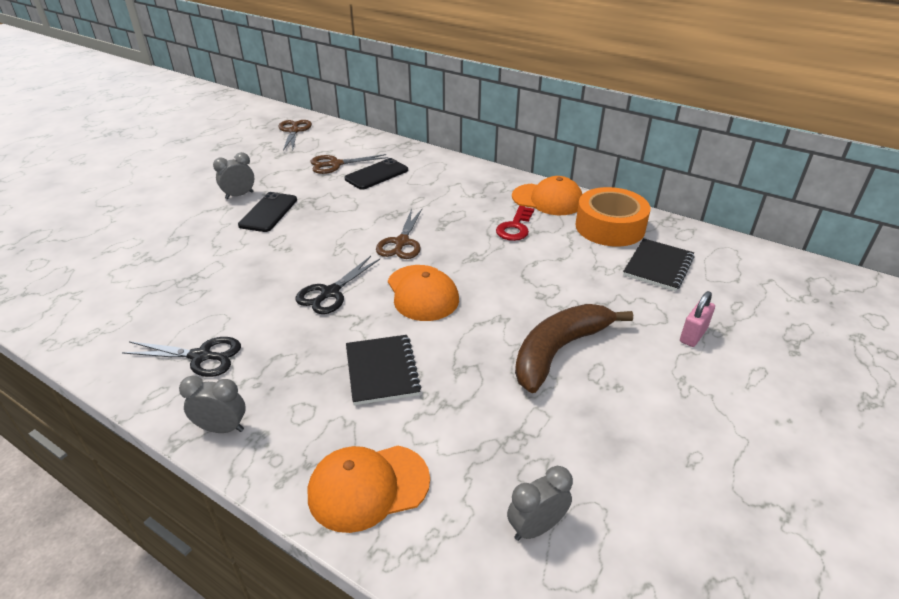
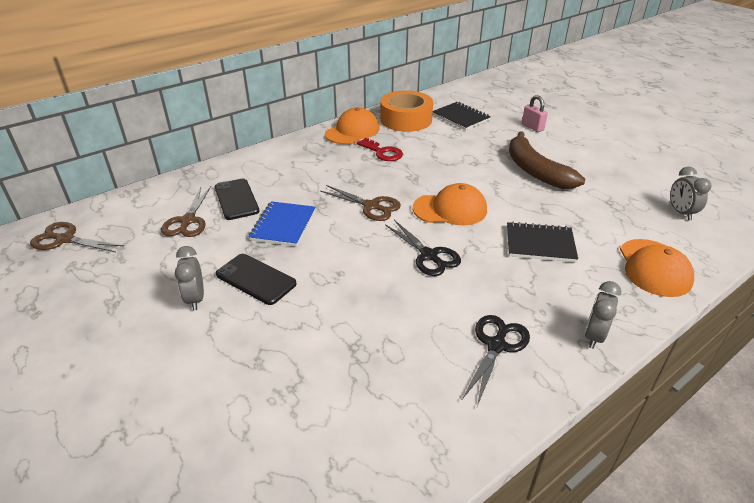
camera: 70 degrees left, 0 degrees up
(347, 205) = (283, 225): none -> blue notebook

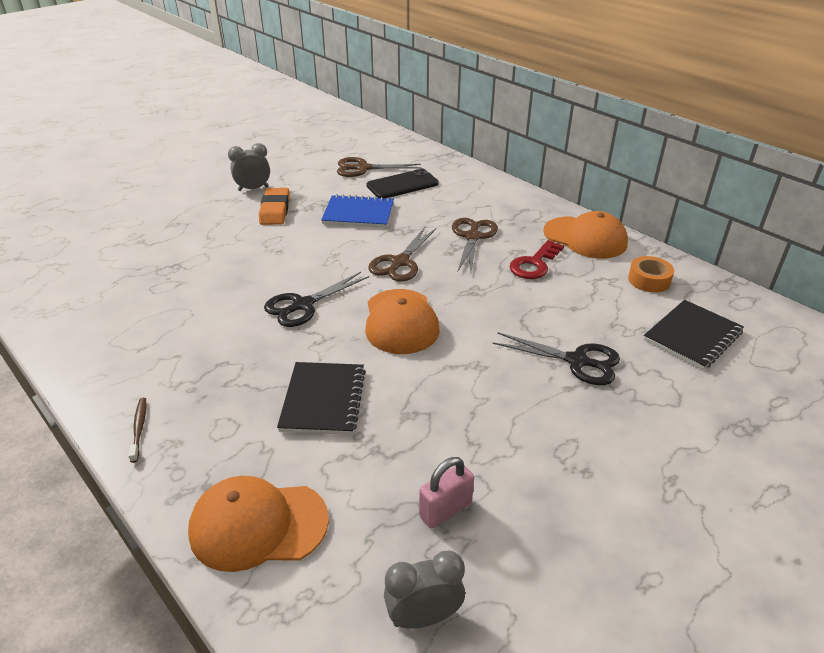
camera: 85 degrees right, 0 degrees up
(65, 239) = (334, 128): brown scissors -> brown scissors (473, 237)
(256, 279) = (275, 210): black phone -> orange eraser
(406, 119) = (649, 280): orange tape -> orange tape, size x0.49
(496, 346) = (149, 349): black scissors -> black scissors (577, 361)
(532, 127) = (706, 428): pink padlock -> pink padlock (445, 510)
(535, 171) = (530, 415): brown banana -> none
(594, 336) = (139, 428): grey clock -> brown toothbrush

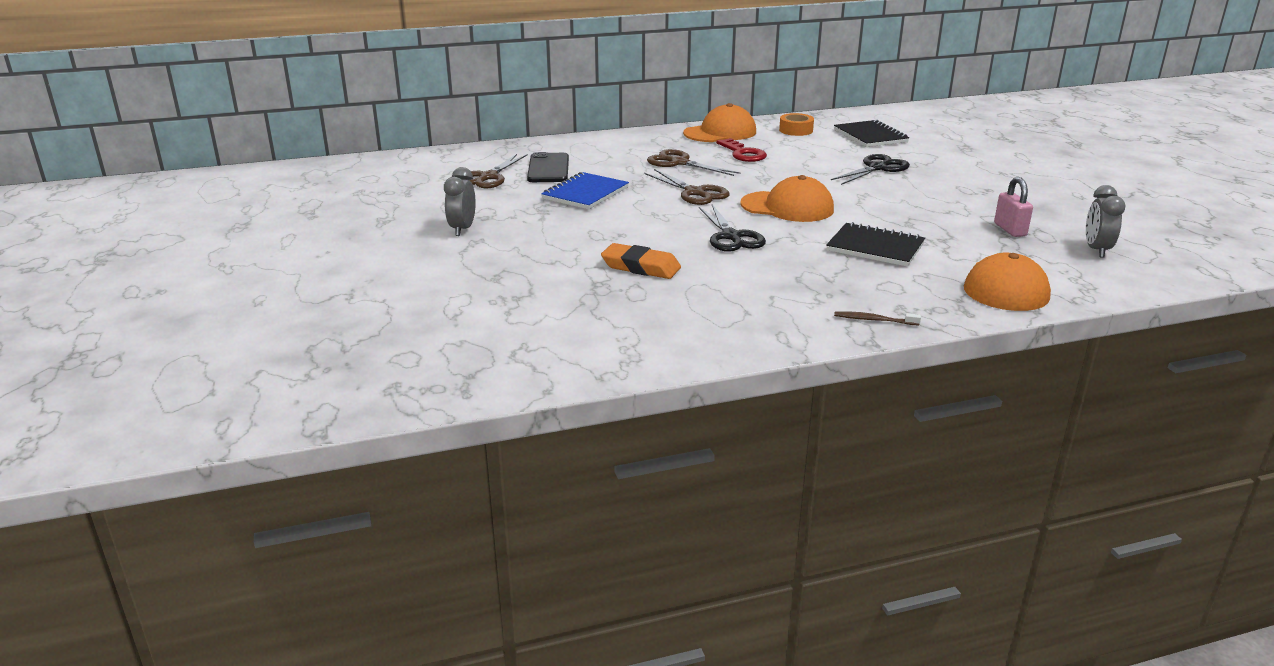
camera: 65 degrees left, 10 degrees down
(275, 210) = (530, 225): orange eraser -> orange eraser (641, 267)

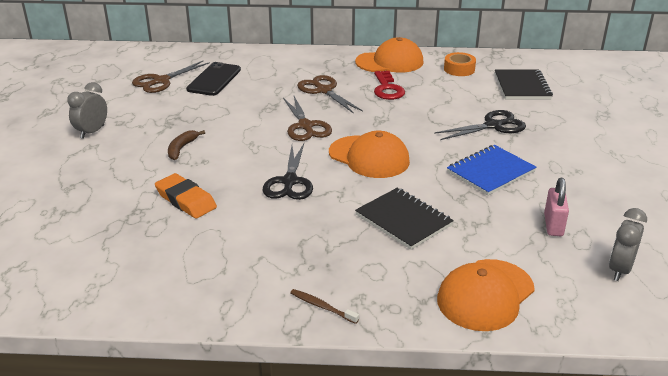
camera: 20 degrees right, 5 degrees up
(584, 228) = (181, 149): none -> brown banana
(585, 193) = (218, 111): blue notebook -> blue notebook (490, 172)

